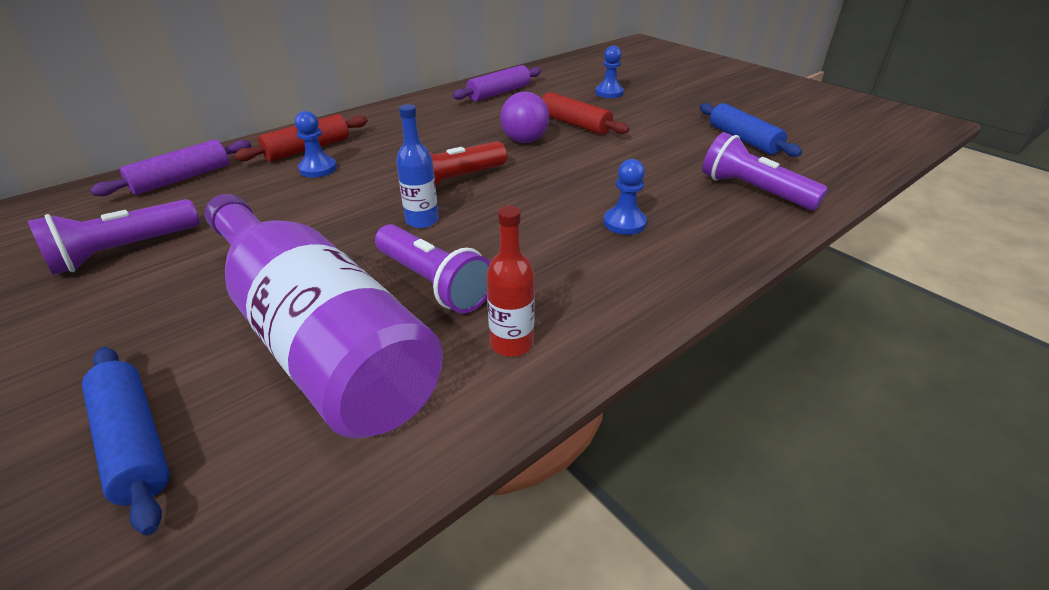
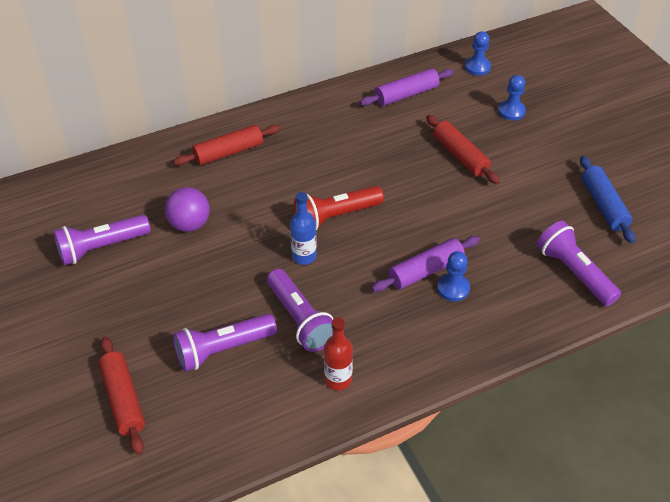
camera: 15 degrees right, 10 degrees up
(134, 442) = (123, 399): blue rolling pin -> red rolling pin
(182, 179) = (134, 174): purple rolling pin -> purple rolling pin (426, 271)
(318, 169) = (235, 180): blue pawn -> blue pawn (477, 67)
(319, 337) = (223, 349): purple bottle -> purple flashlight
(524, 140) = (408, 172): purple ball -> purple ball (190, 224)

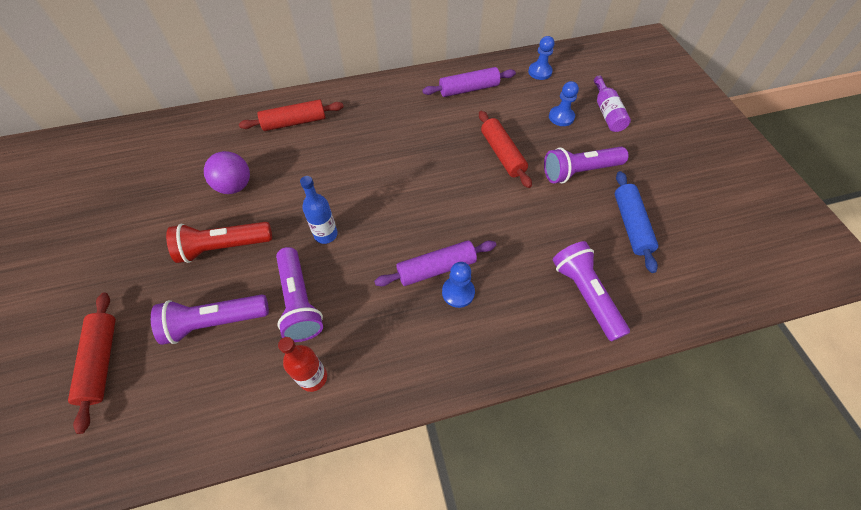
camera: 10 degrees right, 10 degrees up
(102, 248) = (149, 198): purple flashlight -> purple flashlight (579, 172)
(336, 217) = (368, 198): red flashlight -> red flashlight (223, 247)
(557, 101) = (607, 112): none -> purple bottle

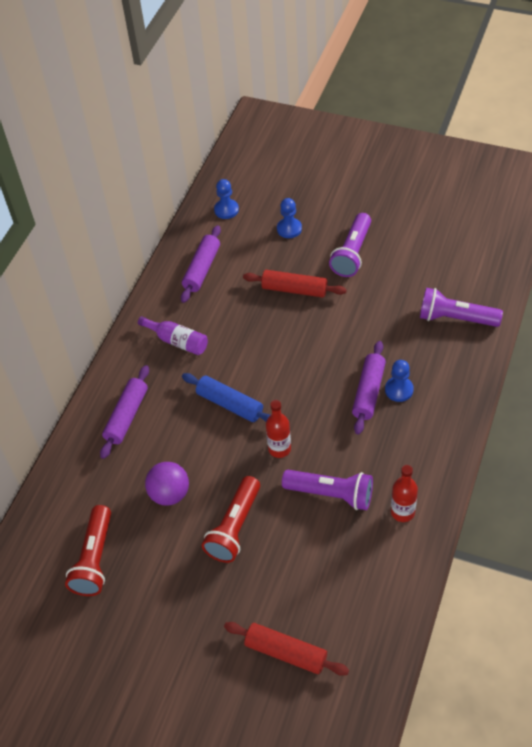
camera: 50 degrees left, 5 degrees down
(149, 175) = (95, 559): none -> red flashlight
(215, 322) = (307, 559): purple flashlight -> none
(294, 122) = (126, 416): red rolling pin -> purple rolling pin
(326, 234) = (279, 449): blue bottle -> red bottle
(607, 112) = (310, 198): purple bottle -> purple bottle (177, 341)
(631, 225) = (422, 256): blue rolling pin -> blue rolling pin (230, 404)

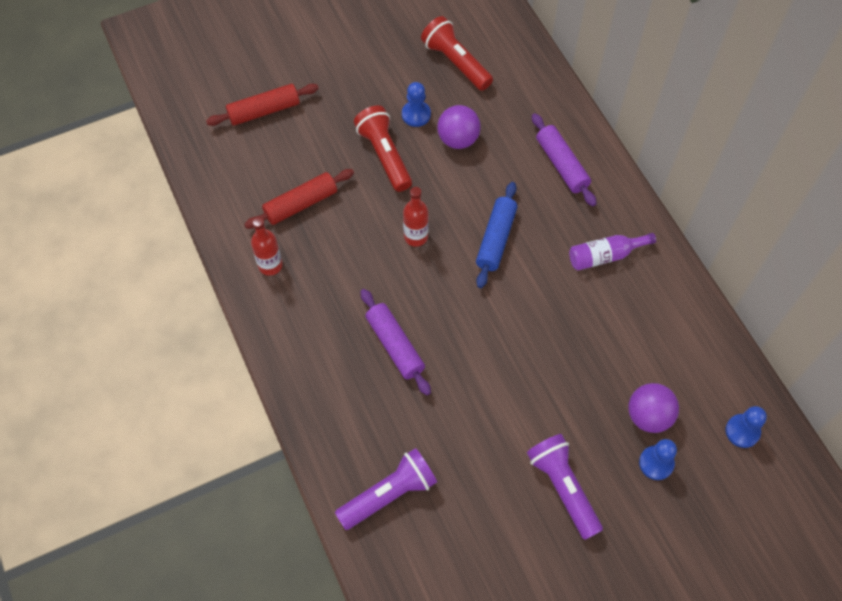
camera: 130 degrees right, 10 degrees up
(202, 269) = (676, 342): purple rolling pin -> none
(230, 404) = (496, 239): blue rolling pin -> blue rolling pin turned 60 degrees counterclockwise
(265, 250) = (648, 416): none -> purple ball
(294, 290) = (569, 394): red rolling pin -> red rolling pin (301, 204)
(331, 494) = (339, 235): purple flashlight -> none
(399, 390) = (371, 369): blue pawn -> blue pawn (416, 114)

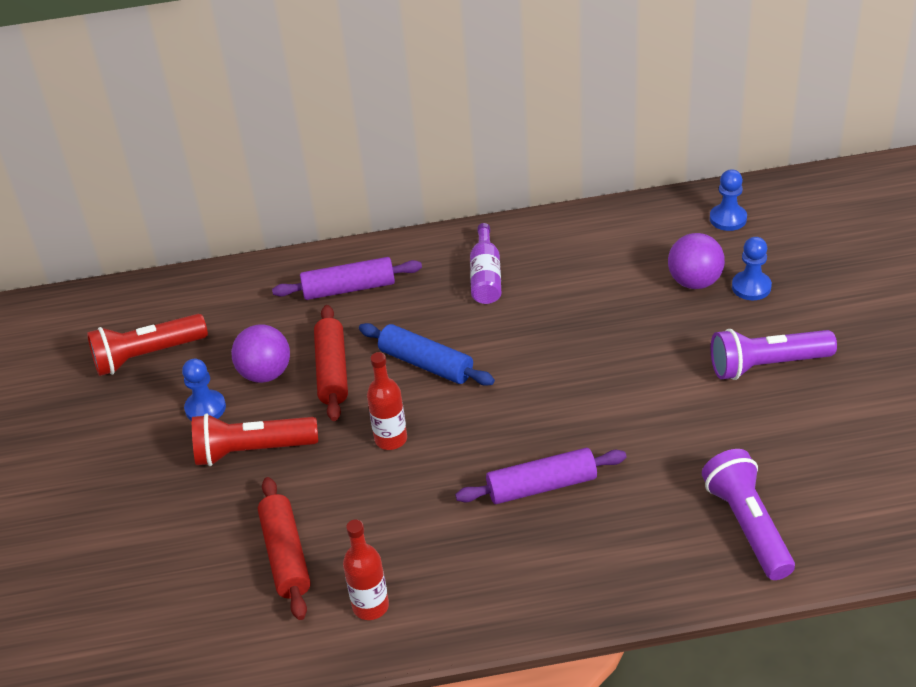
camera: 70 degrees left, 20 degrees down
(264, 111) = (104, 577): red rolling pin -> red rolling pin (332, 371)

